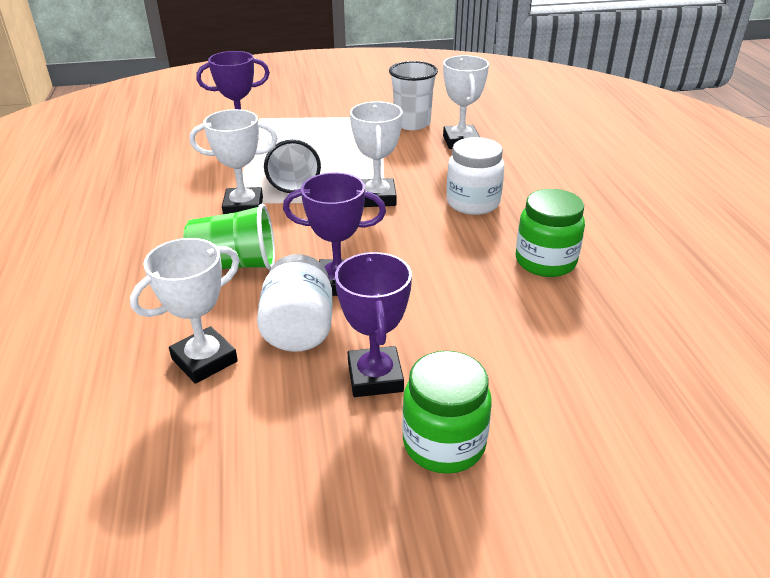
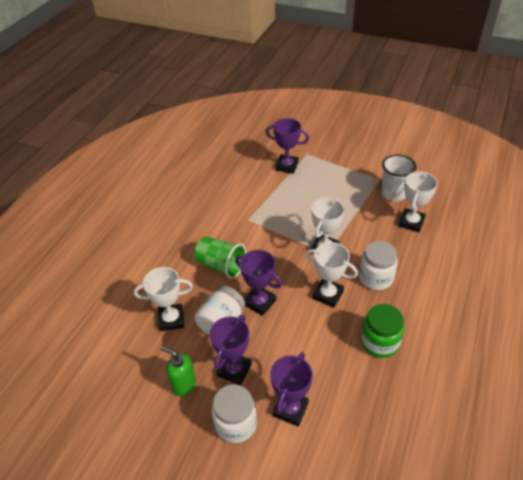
camera: 35 degrees right, 10 degrees up
(243, 207) = (251, 225): white trophy -> white trophy (328, 295)
(292, 178) = (290, 213): white cup -> none
(306, 436) = (184, 385): none -> green soap dispenser
(444, 443) = (236, 423): green jar -> white jar
(507, 384) = (290, 409): none -> purple trophy

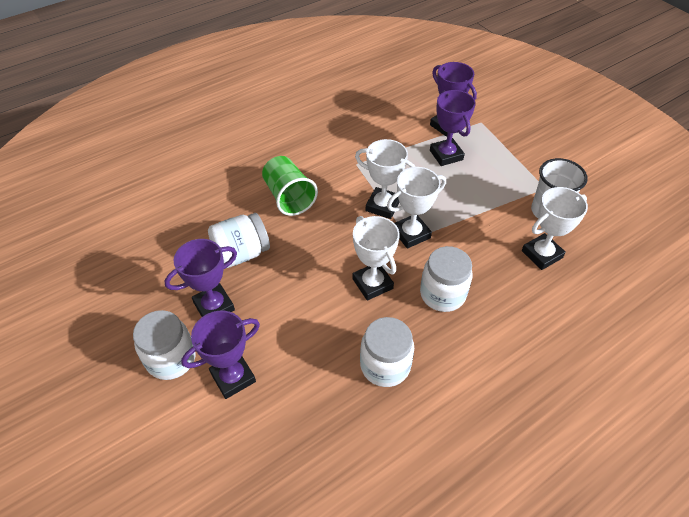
camera: 30 degrees right, 5 degrees up
(171, 319) = (199, 225): white trophy -> white trophy (383, 206)
(184, 385) = (157, 293): green soap dispenser -> none
(260, 302) = (295, 253): purple trophy -> purple trophy (446, 155)
(379, 342) = (385, 365): green jar -> white jar

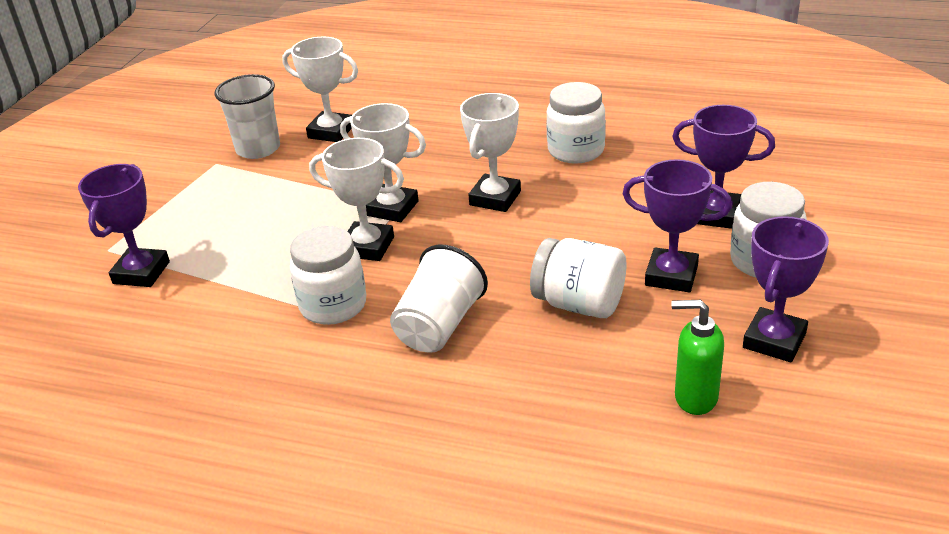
camera: 125 degrees left, 15 degrees down
(140, 247) = (695, 397): none -> green soap dispenser
(289, 197) = (439, 326): green cup -> white cup
(383, 206) = (367, 247): white trophy -> white trophy turned 60 degrees counterclockwise
(442, 294) = (454, 158): white jar -> white jar (333, 305)
(446, 155) = (214, 246): purple trophy -> purple trophy (774, 340)

